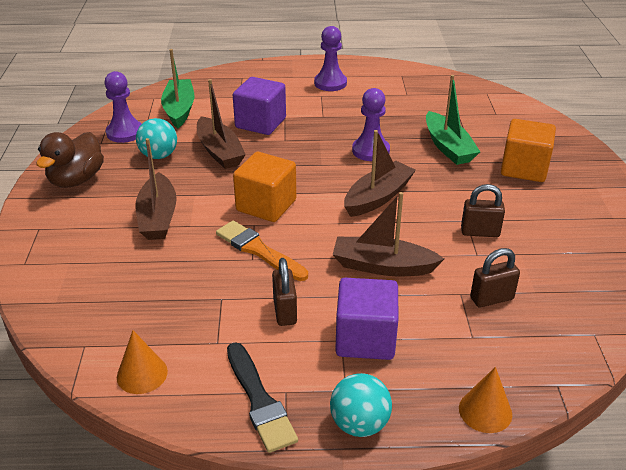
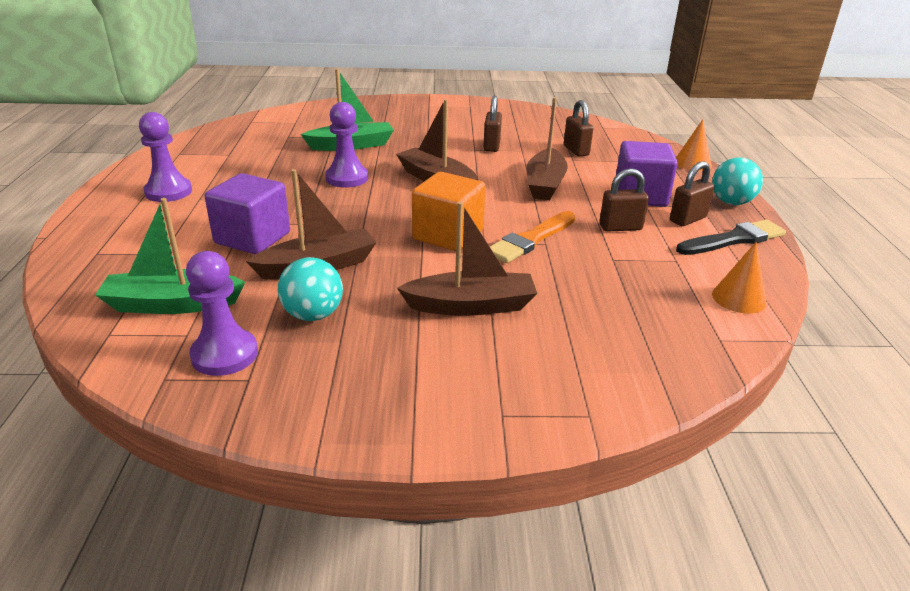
camera: 90 degrees left, 5 degrees down
(76, 180) = (366, 392): brown duck -> none
(307, 370) = (687, 219): none -> brown padlock
(524, 168) = (397, 122): orange cube -> none

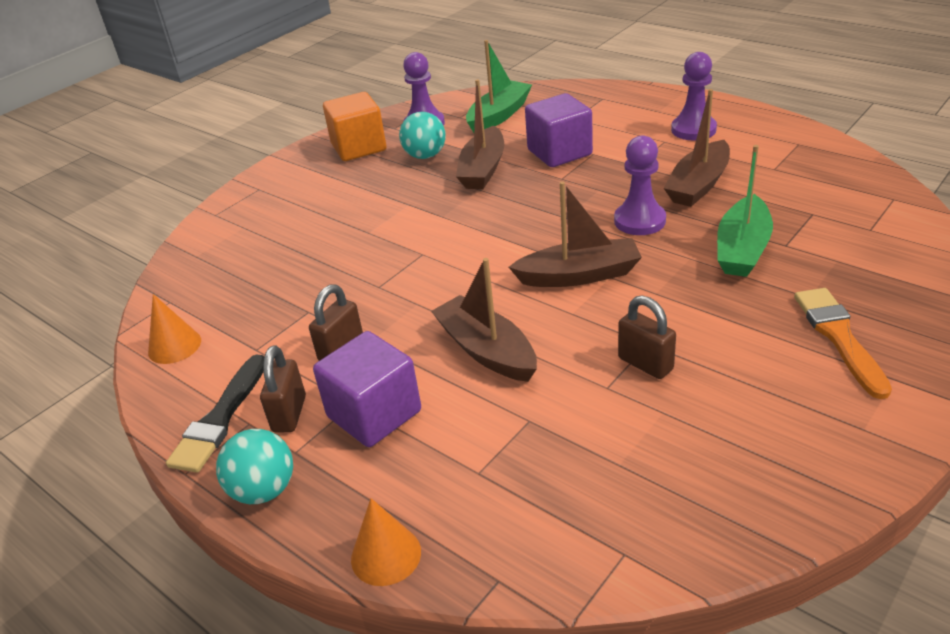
camera: 135 degrees right, 5 degrees up
(448, 235) = (457, 239): orange cube -> orange cube (359, 147)
(471, 306) = (353, 214): brown boat -> brown boat (698, 185)
(531, 240) = (394, 281): orange brush -> orange brush (839, 337)
(576, 150) = (555, 444): brown padlock -> none

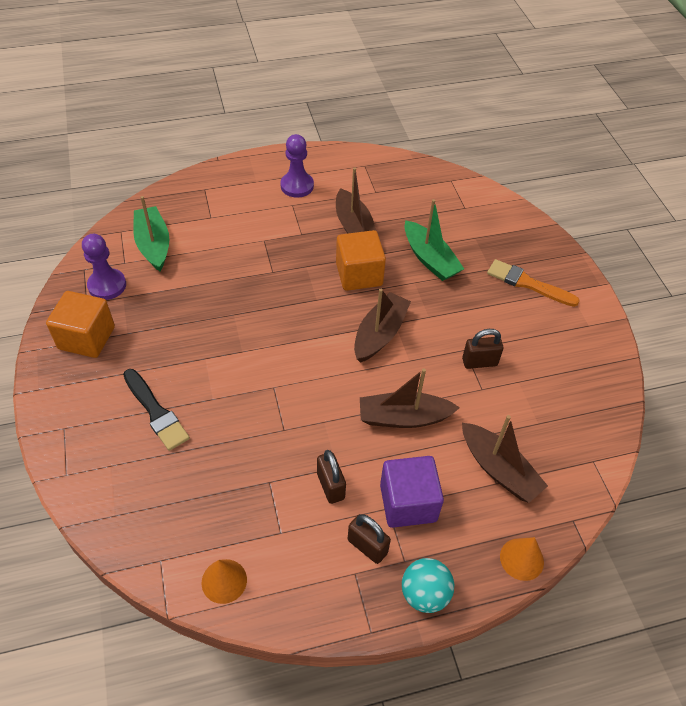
camera: 60 degrees left, 15 degrees up
(220, 418) = (335, 587): black brush -> black brush (156, 412)
(425, 156) = (153, 312): turquoise ball -> none
(483, 169) = (212, 297): brown boat -> brown boat (499, 469)
(559, 152) = (242, 252): purple cube -> none
(639, 221) = (359, 274): purple pawn -> orange cube

